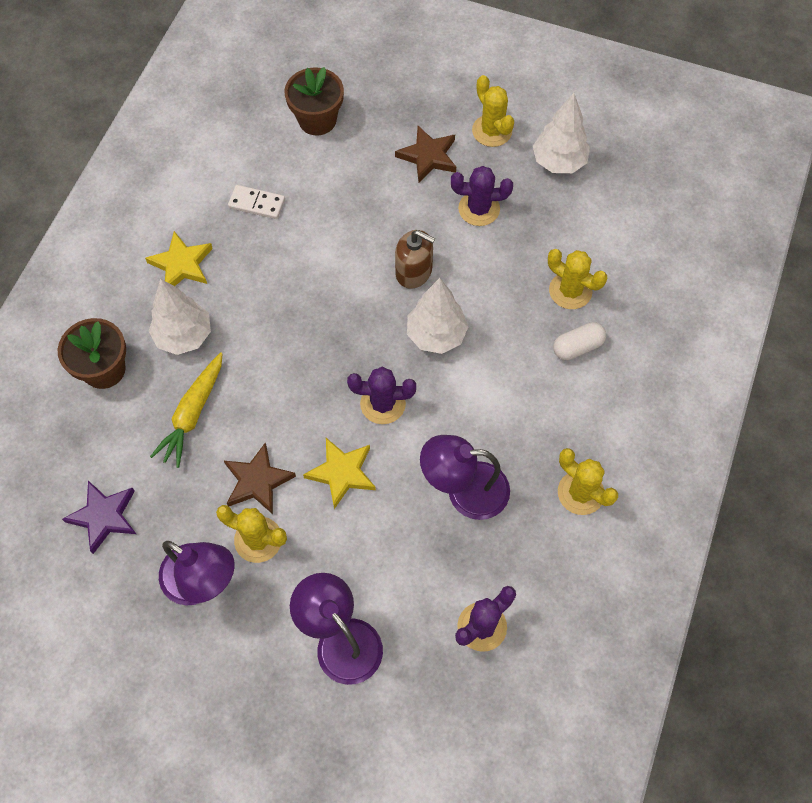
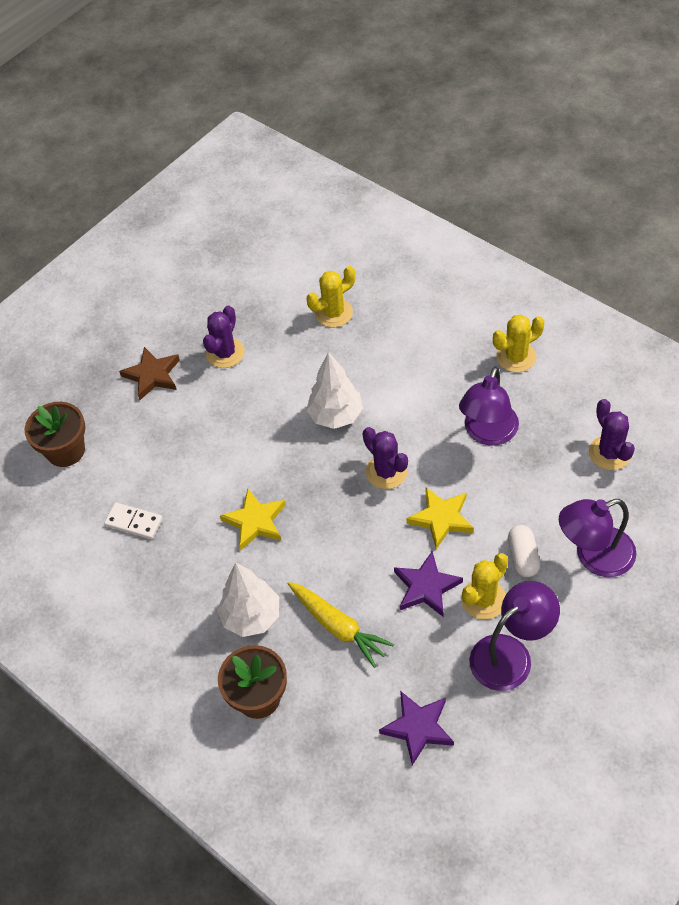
camera: 65 degrees left, 10 degrees down
(181, 264) = (171, 602): yellow star -> yellow star (255, 521)
(257, 204) = (134, 522): white domino -> white domino turned 75 degrees clockwise
(257, 481) = (426, 587): brown star -> purple star
(383, 404) = (386, 472): purple cactus -> purple cactus turned 60 degrees counterclockwise
(414, 271) = (265, 416): brown soap dispenser -> none
(492, 131) = (150, 323): yellow cactus -> none
(558, 162) = (206, 286): white tree -> none
(577, 347) = (387, 323): white capsule -> white capsule (523, 557)

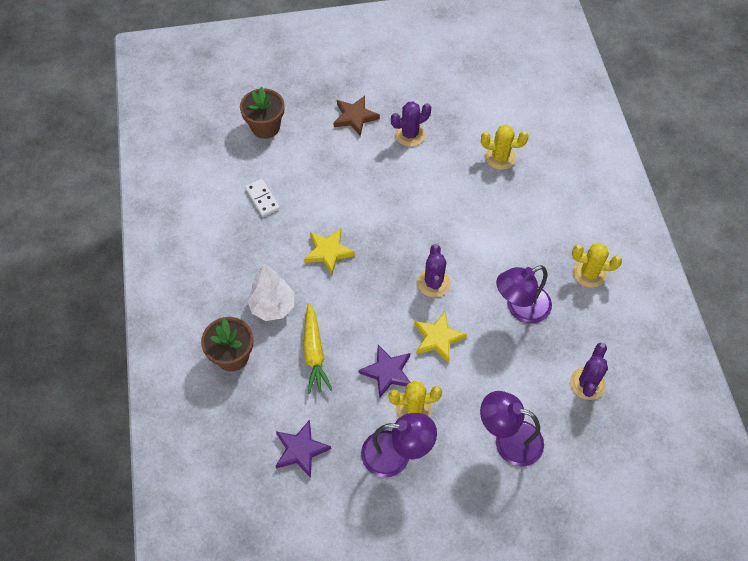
camera: 35 degrees right, 5 degrees up
(335, 416) = (437, 224): white tree -> none
(523, 557) = (463, 402): white capsule -> none

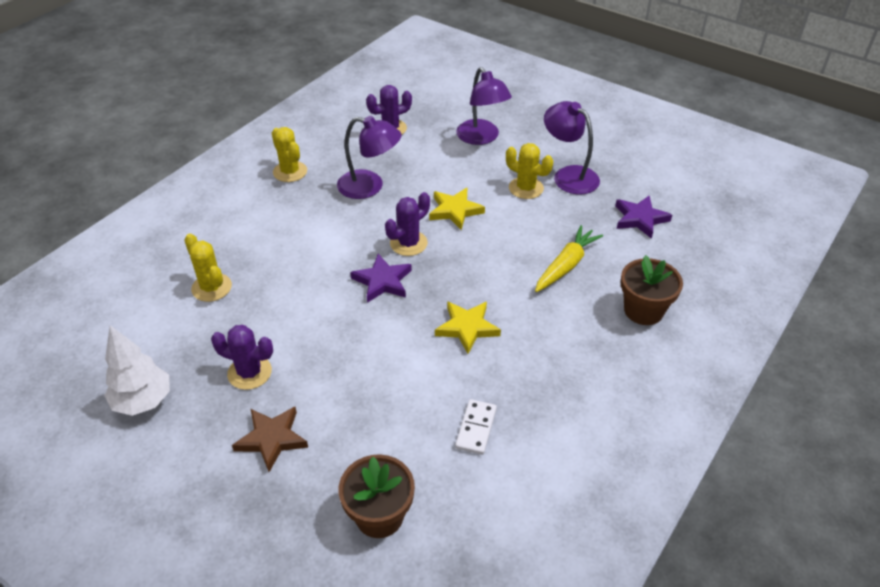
camera: 135 degrees left, 15 degrees down
(272, 307) = (568, 321): white tree -> white tree (143, 401)
(387, 372) = (520, 217): purple star -> purple star (382, 281)

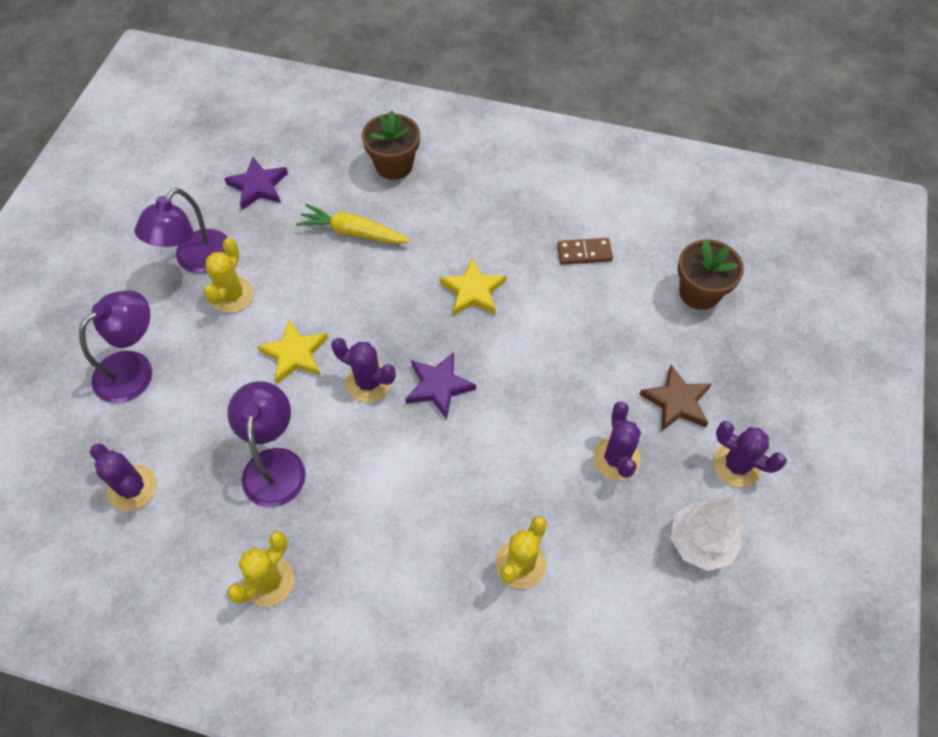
camera: 110 degrees left, 15 degrees up
(183, 459) = (736, 465): none -> purple cactus
(476, 428) = (584, 253): white domino -> brown domino

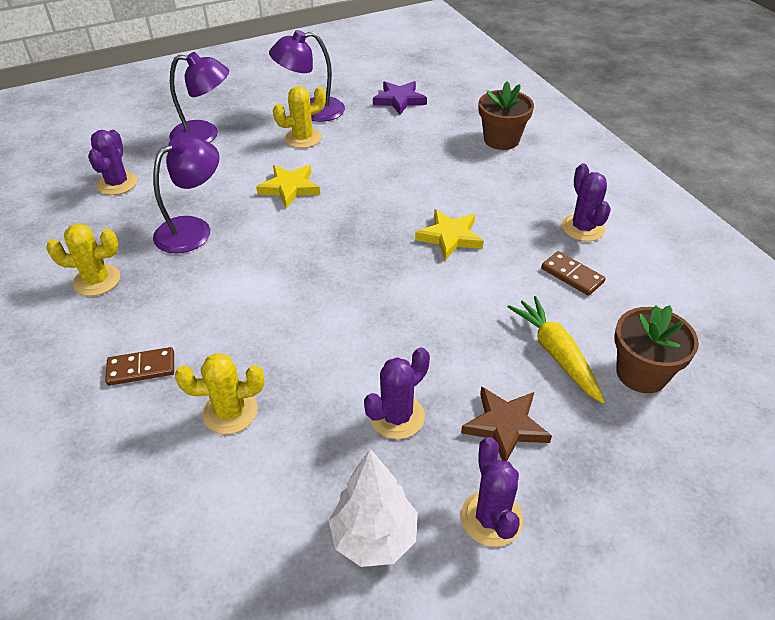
camera: 50 degrees right, 15 degrees down
(353, 232) = (420, 155): yellow carrot -> yellow carrot (556, 354)
(368, 382) = (306, 233): purple cactus -> purple cactus (583, 228)
(417, 603) = (141, 368): none -> brown domino
(439, 386) = (344, 269): purple star -> none

